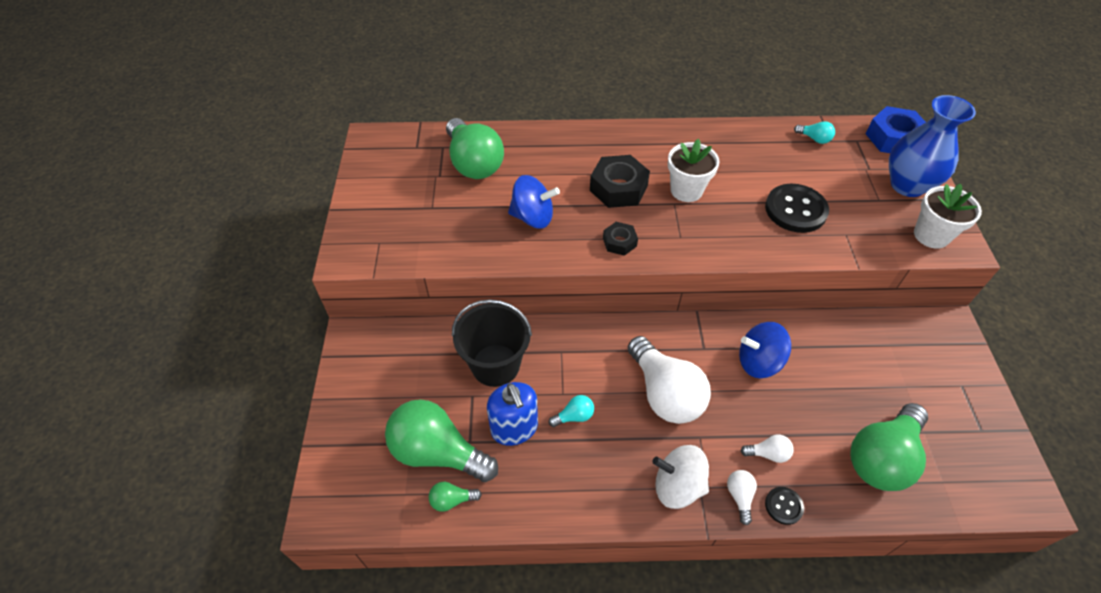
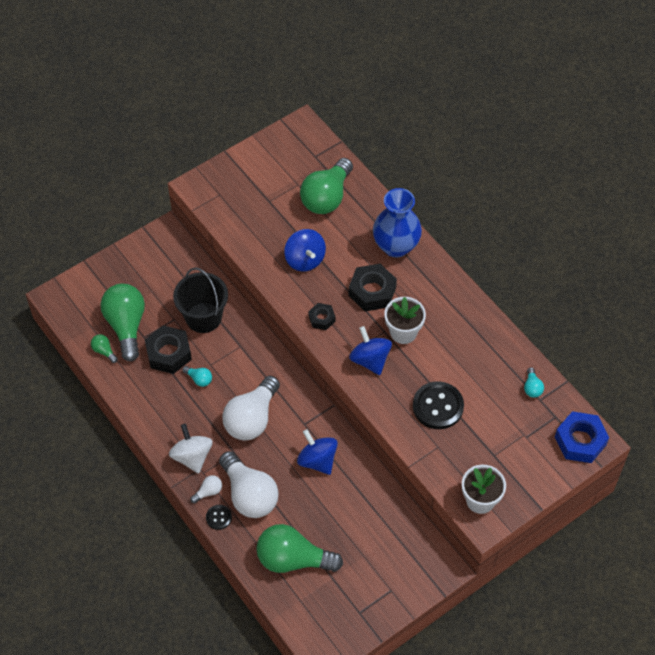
camera: 55 degrees right, 5 degrees up
(514, 428) = (169, 353): blue soap dispenser -> black nut
(702, 231) = (370, 360): none -> blue spinning top
(768, 453) = (249, 495): white light bulb -> white light bulb, size x2.35
(907, 185) = (527, 468): blue vase -> blue vase (396, 246)

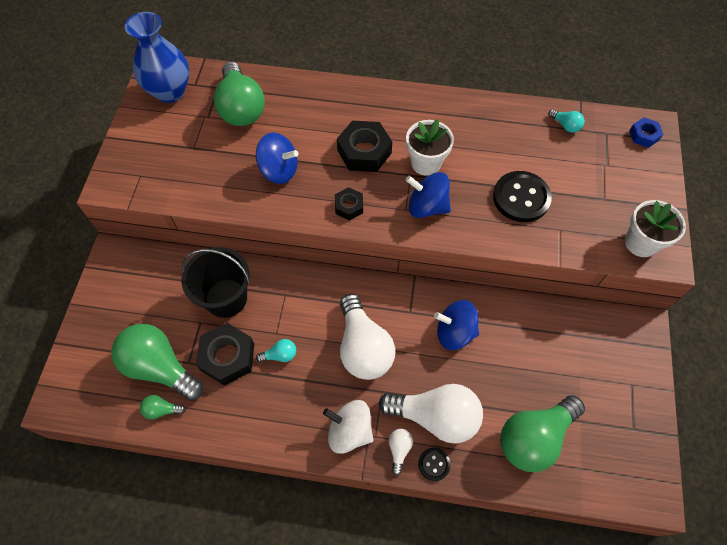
camera: 45 degrees left, 5 degrees up
(396, 246) = (341, 103): blue vase -> blue vase (170, 91)
(580, 441) = (644, 135): blue nut -> blue nut, size x0.56

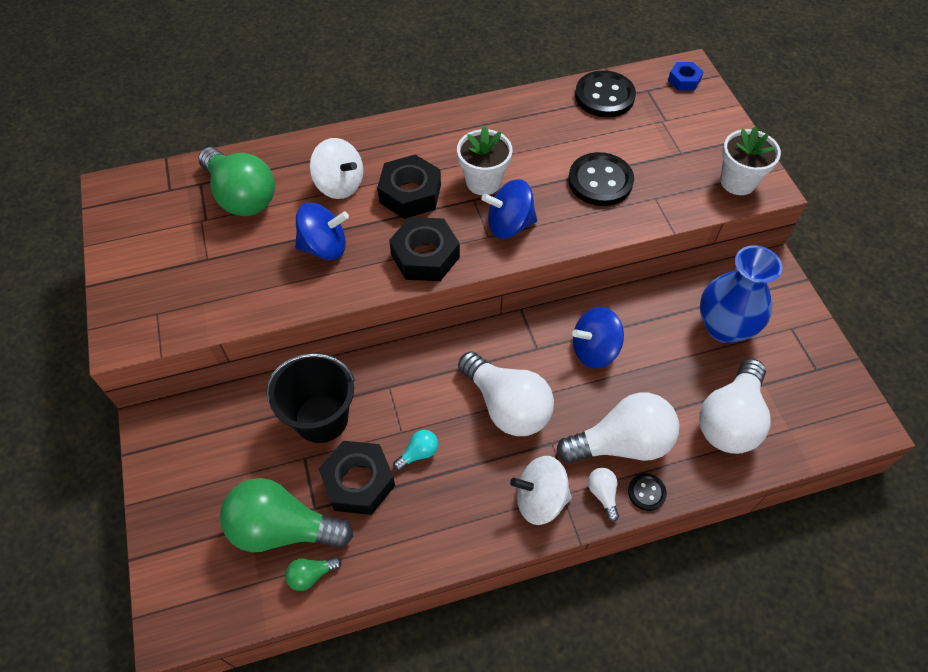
camera: 25 degrees left, 5 degrees down
(170, 91) = (142, 207): blue vase -> blue vase (724, 327)
(315, 125) = (339, 185): none -> white spinning top
(349, 206) = (425, 256): black nut -> black nut, size x1.79
(534, 437) = (730, 420): green light bulb -> white light bulb
(565, 125) = (604, 96): turquoise light bulb -> black button

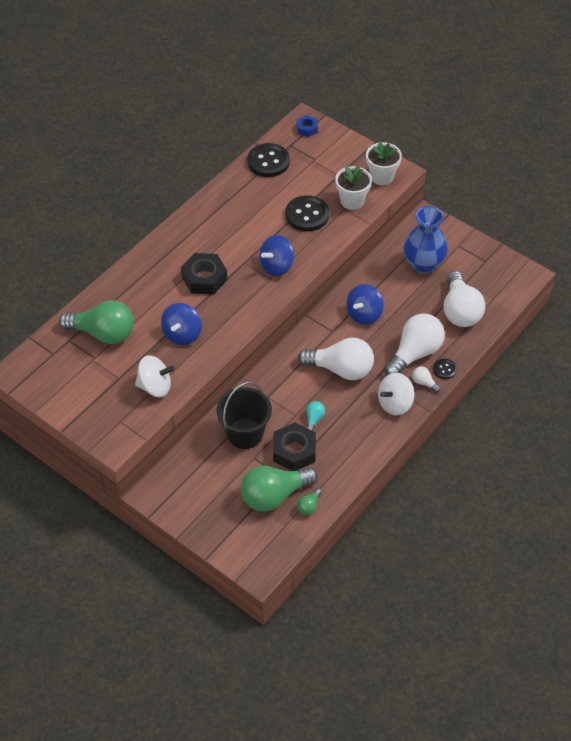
camera: 35 degrees left, 5 degrees down
(324, 247) = (182, 334): blue spinning top -> blue spinning top turned 150 degrees clockwise
(339, 185) = (157, 295): white spinning top -> white spinning top (155, 386)
(425, 256) = (245, 308): black nut -> none
(483, 182) = (241, 249): white flower pot -> white flower pot (352, 201)

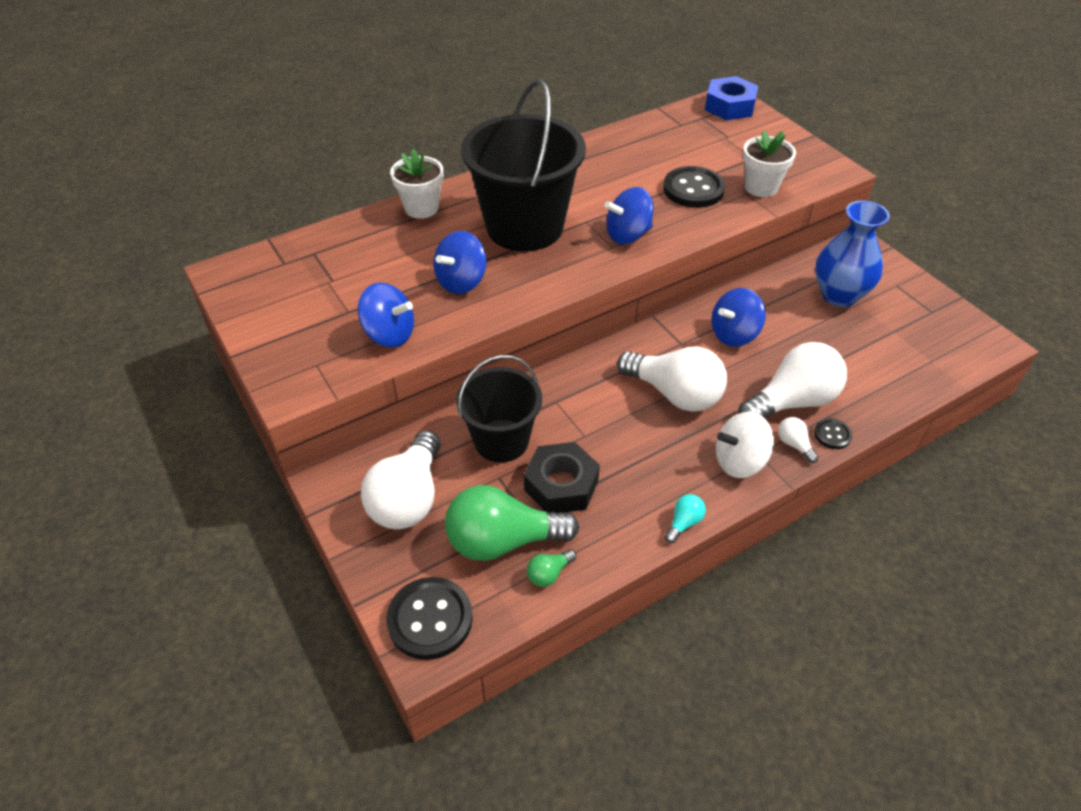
camera: 20 degrees right, 5 degrees down
(103, 333) = (360, 256): green light bulb -> none
(155, 386) = (389, 334): white spinning top -> blue spinning top
(204, 278) = (524, 227): black nut -> black bucket
(268, 162) = (666, 127): black button -> black button (430, 619)
(307, 128) = (730, 106): blue nut -> blue nut, size x1.79
(314, 419) = (609, 449): turquoise light bulb -> turquoise light bulb (684, 523)
(382, 176) = (811, 170): white flower pot -> white flower pot (421, 208)
(460, 311) = (877, 364): white light bulb -> white light bulb (408, 498)

